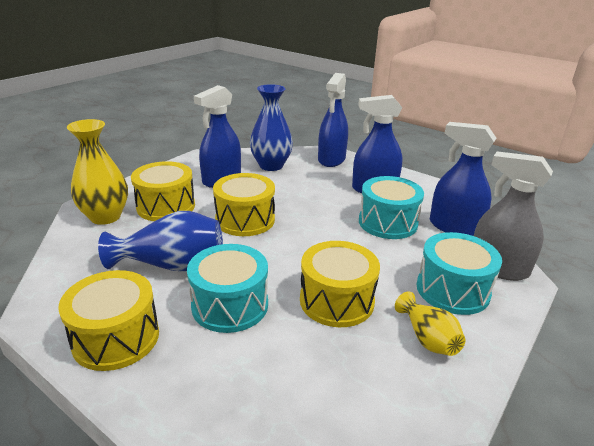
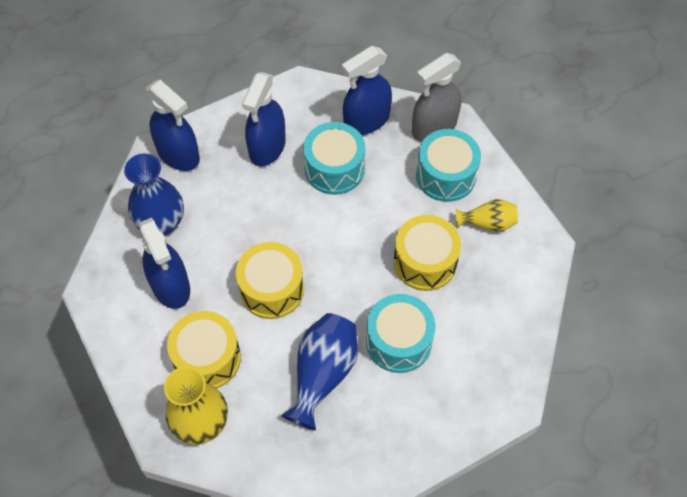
camera: 65 degrees left, 30 degrees up
(116, 338) = (404, 434): yellow drum -> none

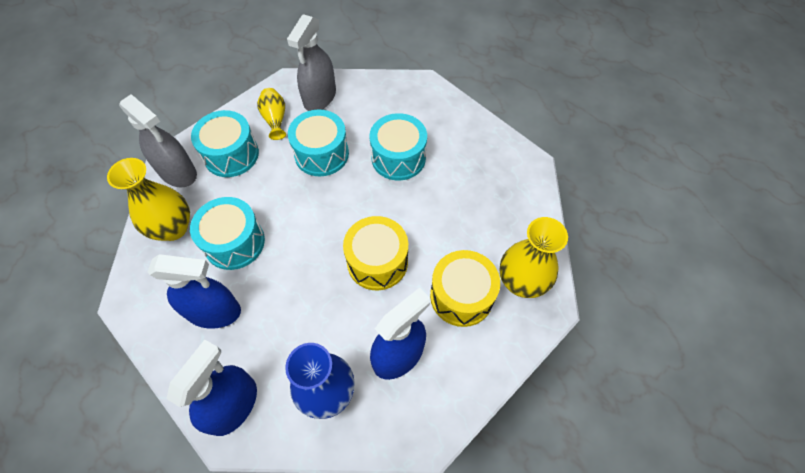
camera: 105 degrees left, 0 degrees up
(322, 374) = (444, 202): blue vase -> none
(366, 121) = (173, 228): blue spray bottle -> yellow vase
(425, 262) = (321, 154): yellow drum -> turquoise drum
(513, 275) = (320, 97): none -> grey spray bottle

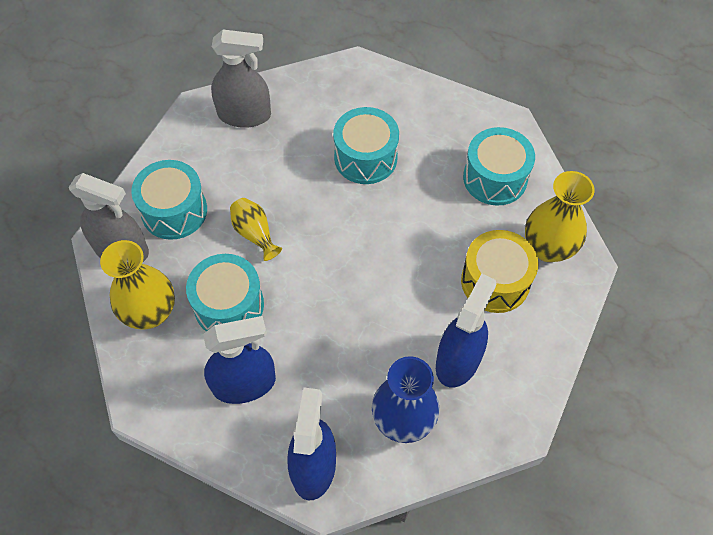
camera: 20 degrees left, 0 degrees up
(275, 119) = (205, 155): yellow vase -> yellow vase (255, 234)
(320, 97) = (244, 115): grey spray bottle -> grey spray bottle turned 90 degrees counterclockwise
(321, 154) = (278, 179): turquoise drum -> turquoise drum (495, 178)
(377, 262) = (394, 275): yellow drum -> none

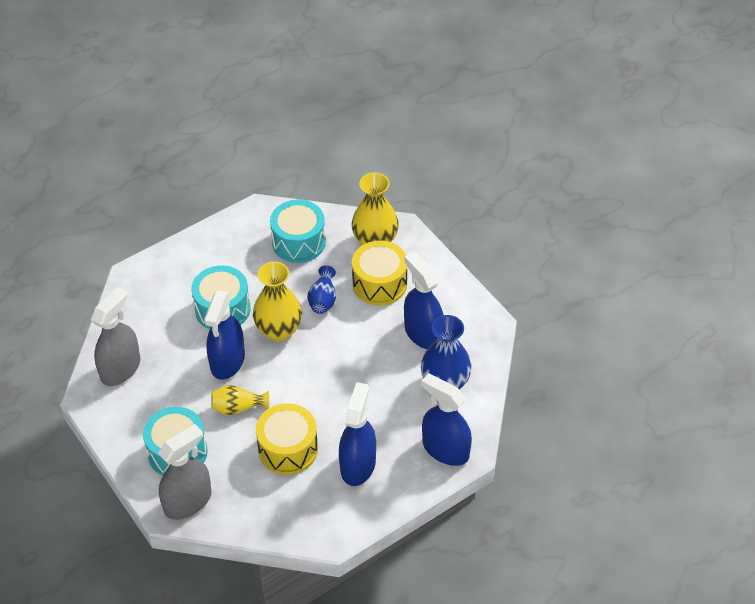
camera: 60 degrees left, 10 degrees down
(150, 312) = (258, 502): yellow vase -> yellow vase (279, 330)
(229, 305) = (288, 449): turquoise drum -> yellow drum
(305, 195) = (227, 361): none -> blue spray bottle
(437, 239) = (323, 299): none -> blue vase

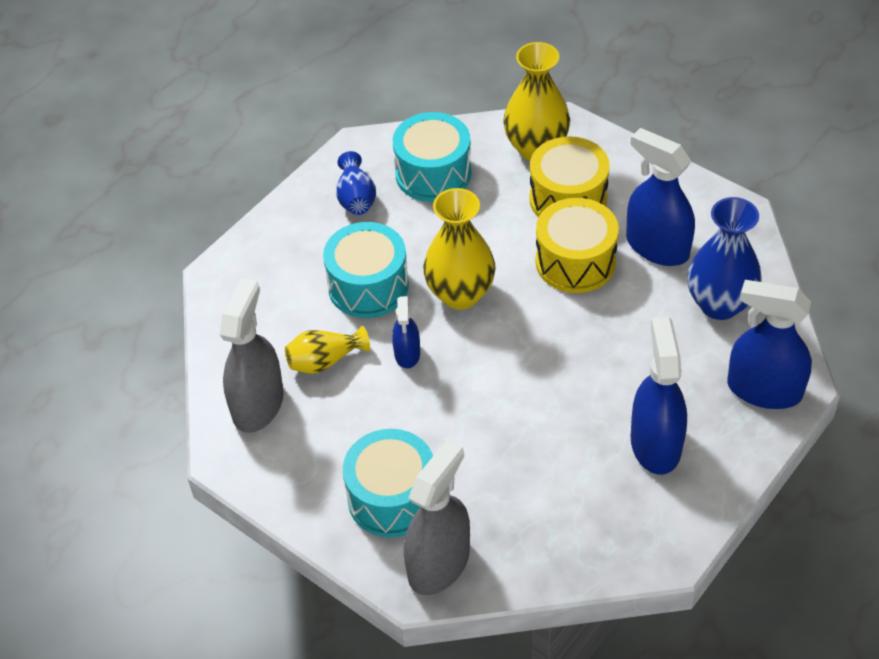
camera: 15 degrees left, 0 degrees up
(227, 361) = (407, 353): blue spray bottle -> blue spray bottle, size x0.55
(238, 407) = (451, 412): yellow vase -> yellow vase (325, 361)
(288, 449) = (548, 449): yellow drum -> yellow drum (575, 262)
(323, 299) = (501, 238): blue vase -> blue vase (356, 198)

